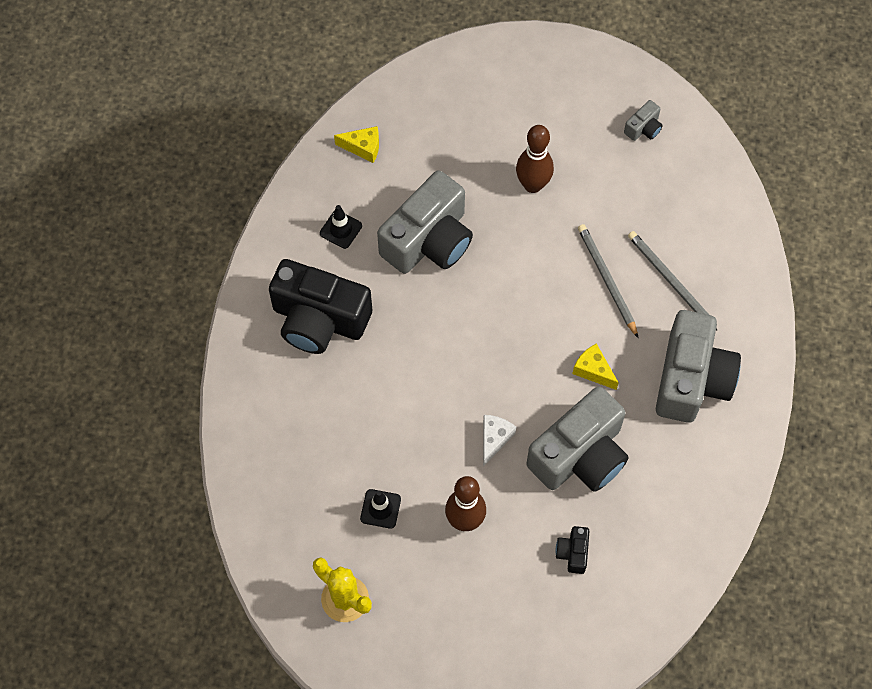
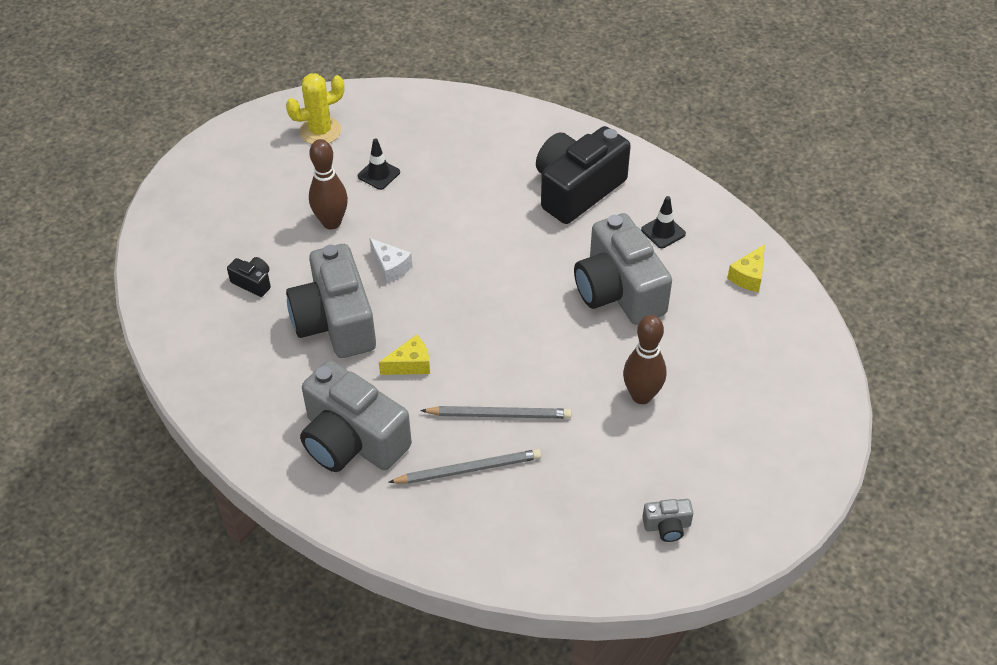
camera: 115 degrees right, 15 degrees down
(643, 128) = (667, 526): grey camera -> grey camera turned 75 degrees counterclockwise

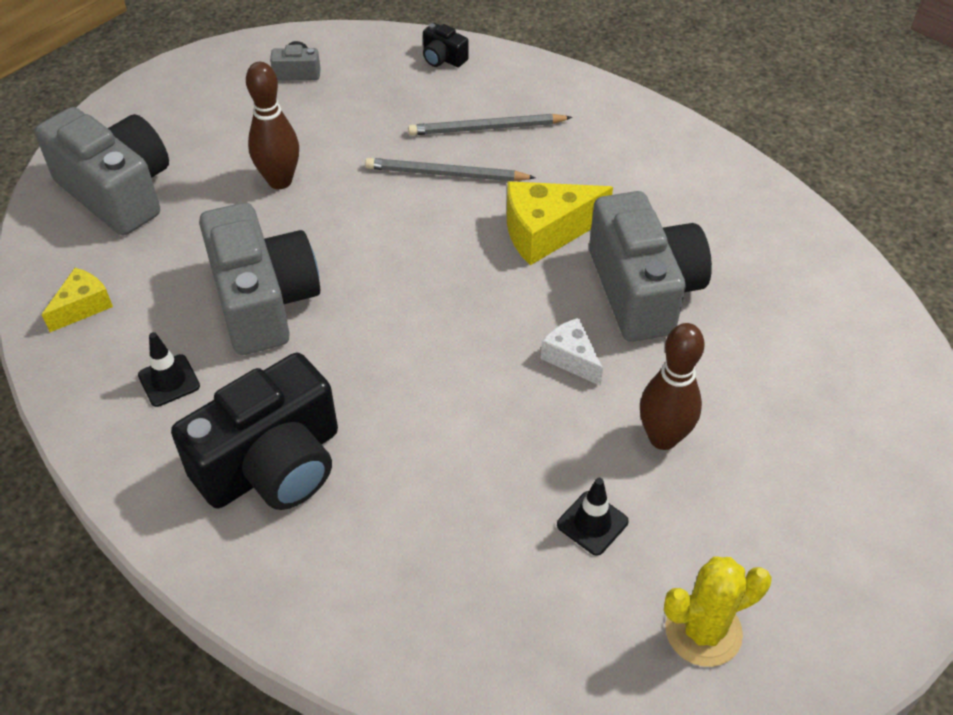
camera: 175 degrees left, 0 degrees up
(253, 282) = (764, 351): black camera -> black camera (443, 58)
(352, 440) = (612, 162): grey camera -> grey camera (117, 191)
(410, 364) = (546, 232): yellow cheese -> yellow cheese, size x1.70

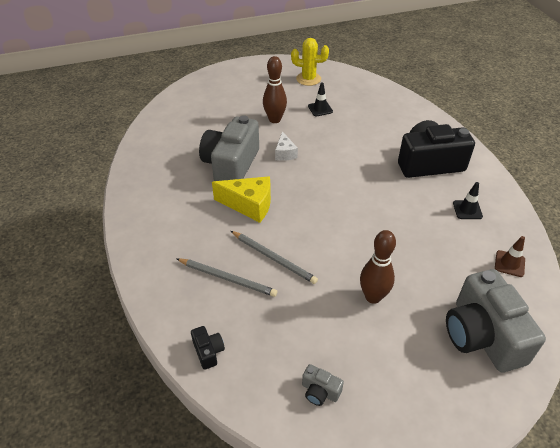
camera: 150 degrees left, 5 degrees down
(83, 306) = (509, 263): yellow cheese -> brown traffic cone
(263, 301) = (409, 228): grey camera -> none

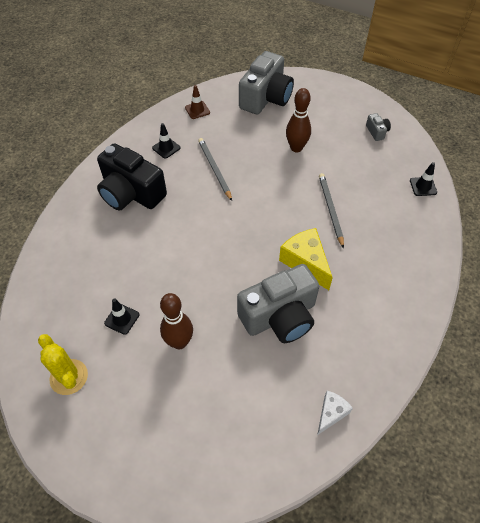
camera: 135 degrees left, 10 degrees up
(208, 351) = (423, 186): black camera -> black traffic cone
(227, 278) = (375, 219): grey pencil -> grey pencil (214, 169)
(285, 153) = (220, 291): white cheese -> white cheese (331, 413)

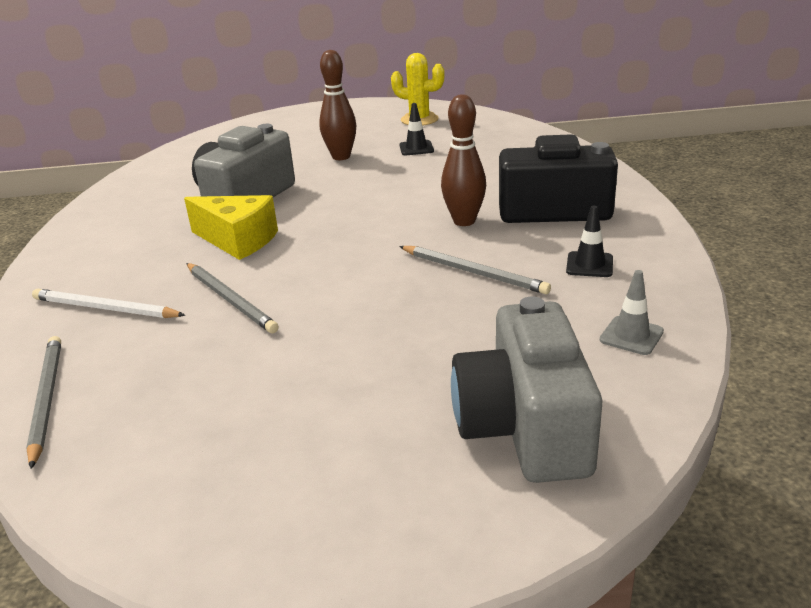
camera: 150 degrees right, 25 degrees down
(197, 110) = (631, 336): brown traffic cone -> grey traffic cone
(296, 148) = (358, 358): brown bowling pin -> brown bowling pin (464, 221)
(331, 413) = (153, 174): white cheese -> none
(377, 132) = (183, 470): grey camera -> none
(393, 236) = (105, 308): none -> white pencil
(423, 186) = (46, 399): black traffic cone -> grey pencil

